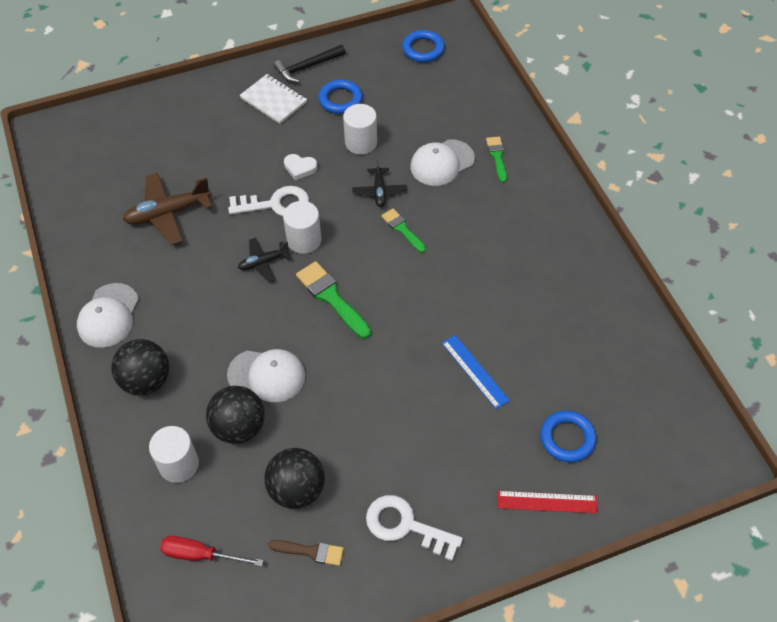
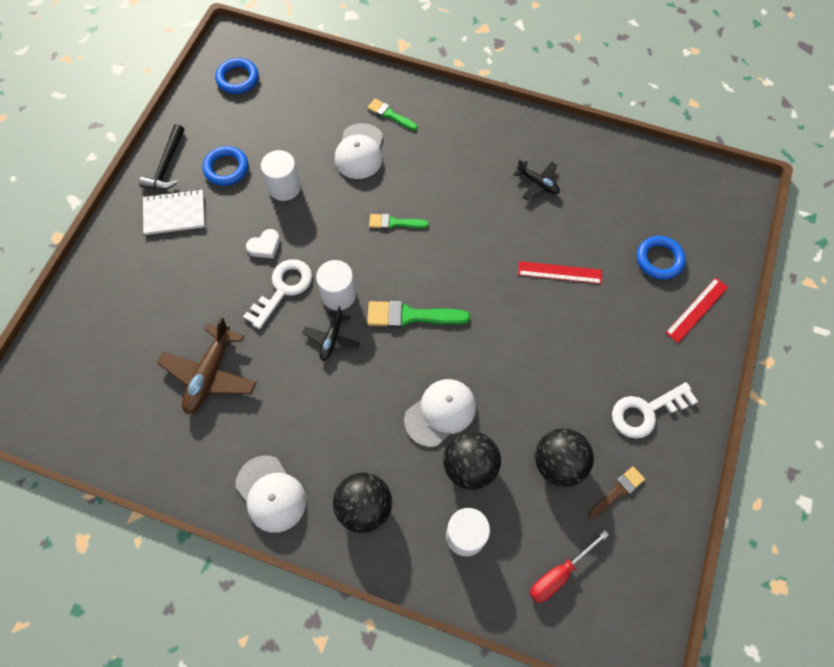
camera: 50 degrees left, 10 degrees up
(379, 191) = (344, 211): black plane -> black plane (537, 183)
(475, 371) = (559, 272): blue ruler -> red ruler

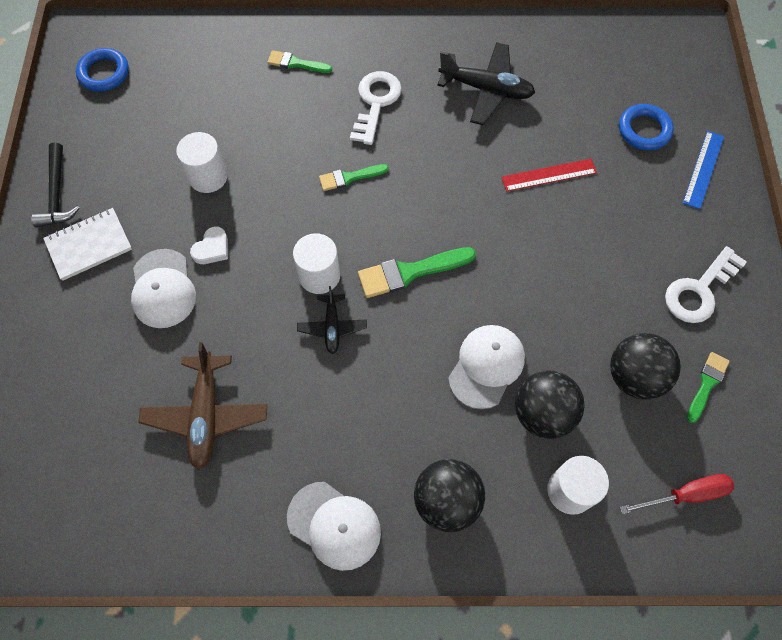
camera: 20 degrees left, 0 degrees up
(226, 168) = (131, 176): blue ring -> none
(283, 289) = (253, 289): white key -> white key (376, 103)
(359, 151) = (278, 112): white cap -> white cap (163, 289)
(537, 183) = (486, 89): black plane -> black plane, size x1.72
(559, 574) = (685, 495): red screwdriver -> red screwdriver turned 135 degrees counterclockwise
(617, 491) = (707, 384): brown brush -> green brush
(697, 310) = (703, 169): red ruler -> blue ruler

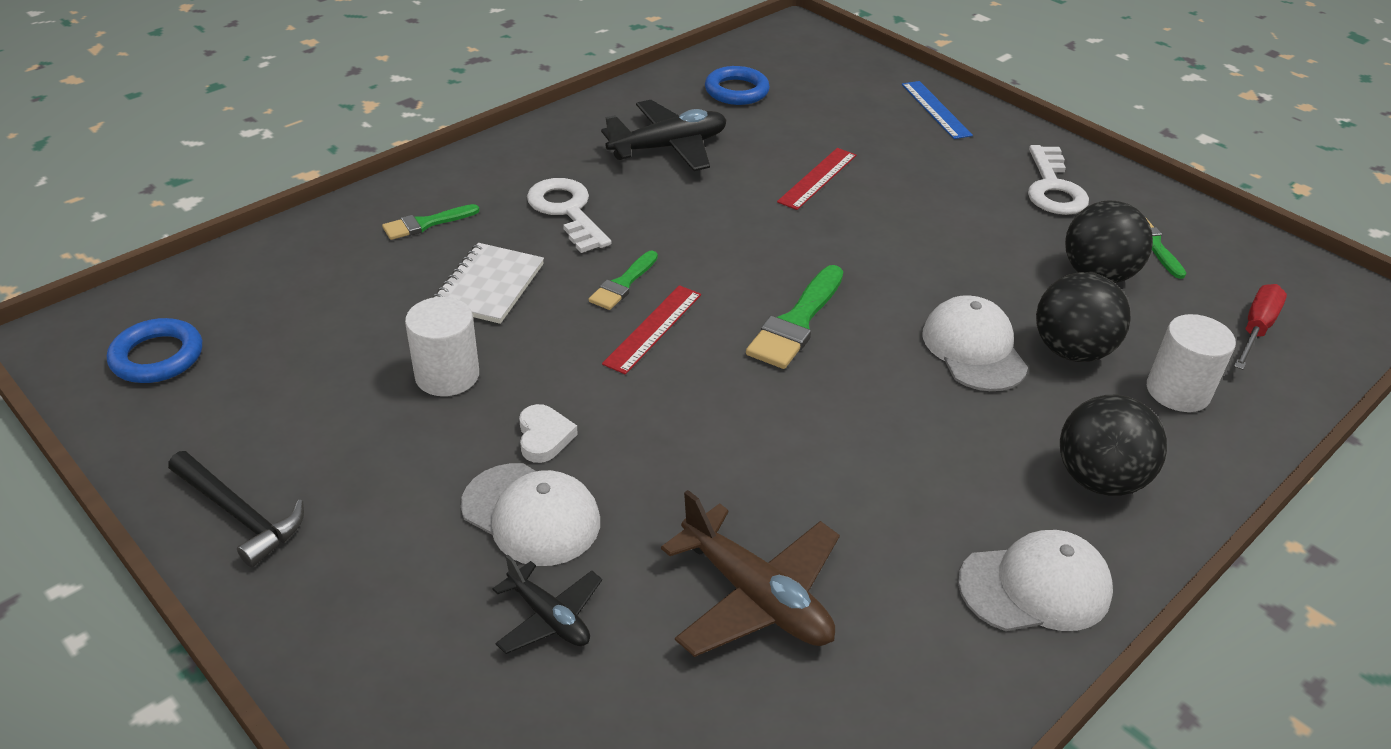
camera: 45 degrees left, 25 degrees down
(89, 245) = (363, 537): white notebook -> white notebook (489, 286)
(319, 275) = (706, 383): white cylinder -> none
(332, 220) = (653, 328): none -> red ruler
(332, 326) = (782, 417): black plane -> black plane (549, 617)
(644, 130) = (851, 108): blue ring -> blue ring (736, 91)

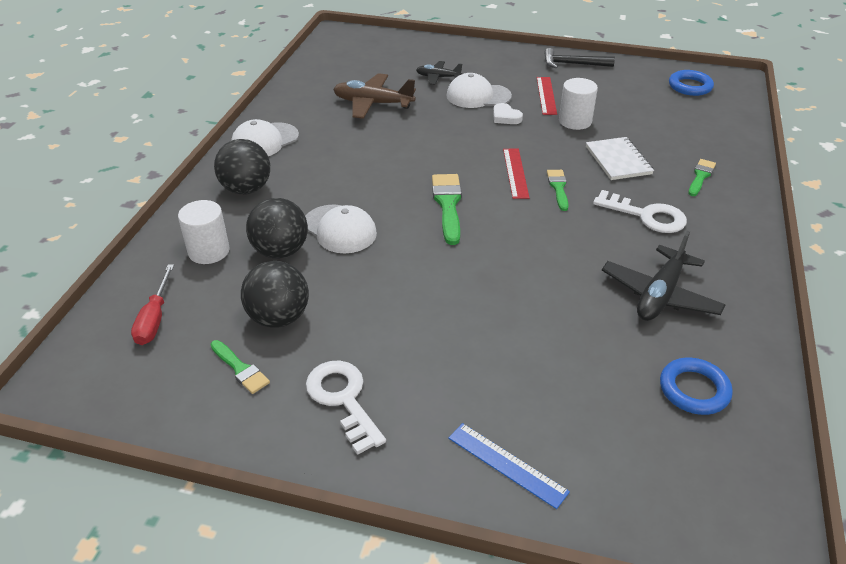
camera: 150 degrees right, 0 degrees up
(817, 178) = (531, 316): red ruler -> red ruler (546, 95)

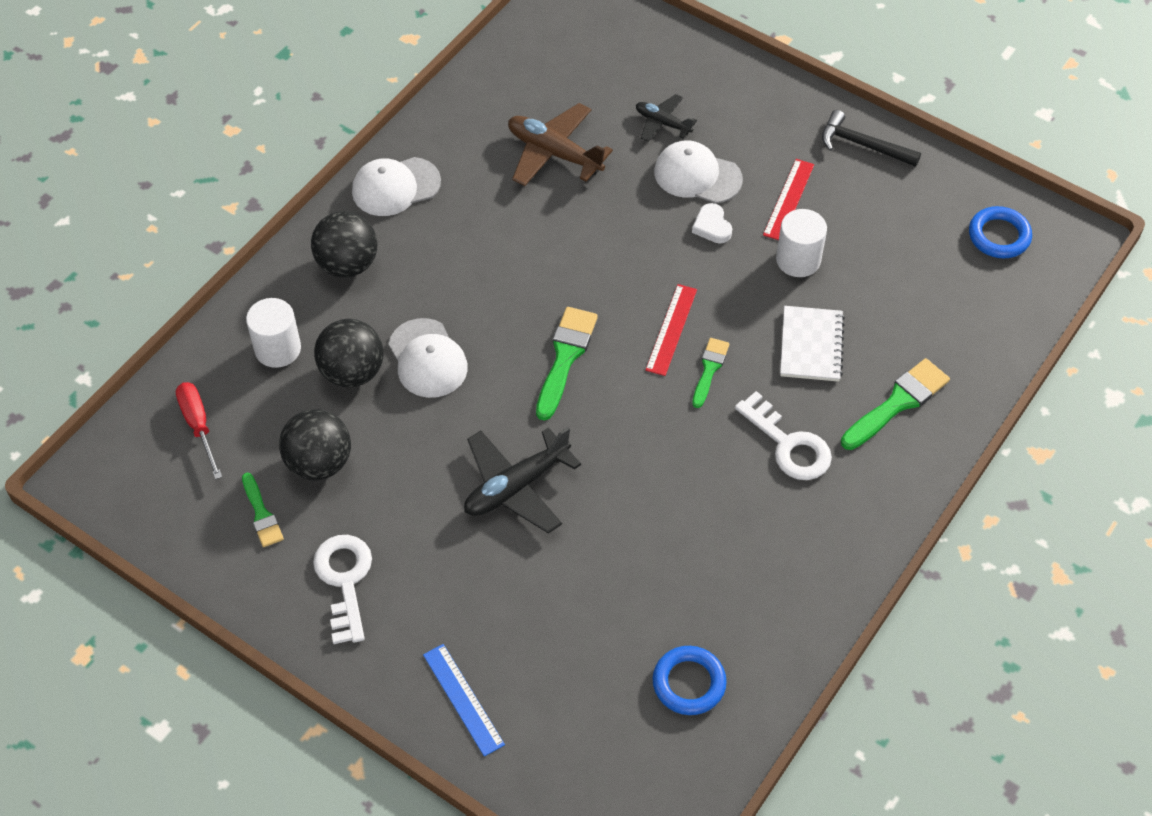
camera: 20 degrees right, 15 degrees up
(154, 319) = (198, 426): red screwdriver -> red screwdriver turned 135 degrees clockwise
(660, 295) = (730, 560): black plane -> black plane (516, 486)
(700, 176) = (897, 403): green brush -> green brush, size x1.62

